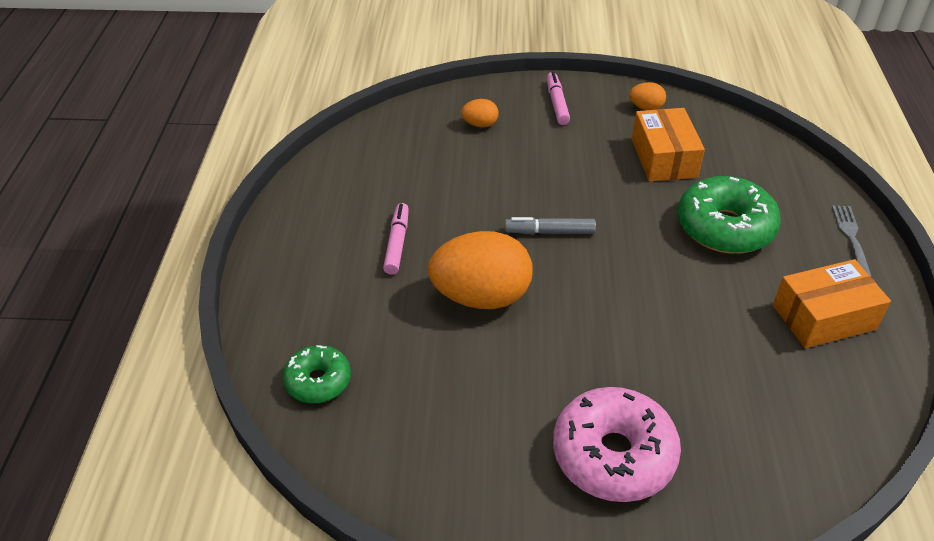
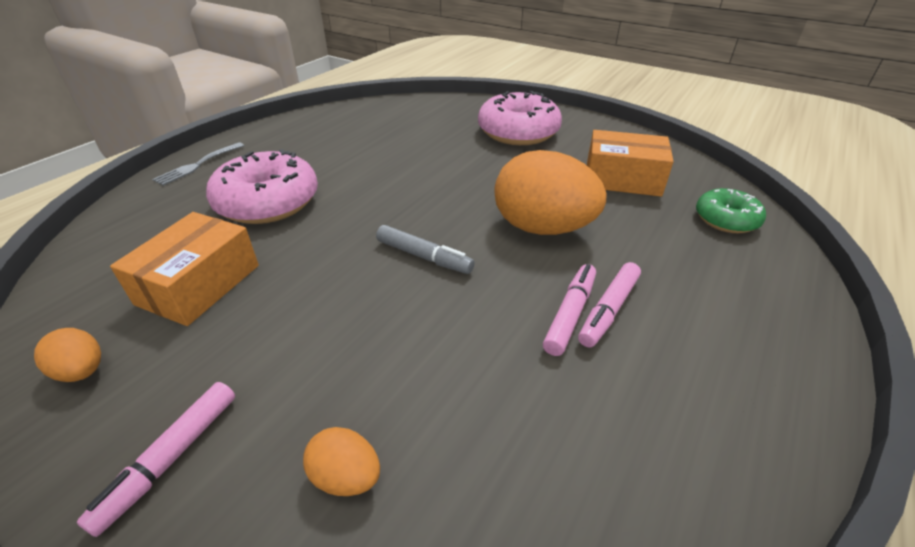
camera: 150 degrees left, 5 degrees down
(421, 231) = (570, 314): none -> pink marker
(724, 227) = (268, 202): green donut -> pink donut
(823, 317) = (305, 140): orange box -> orange box (622, 179)

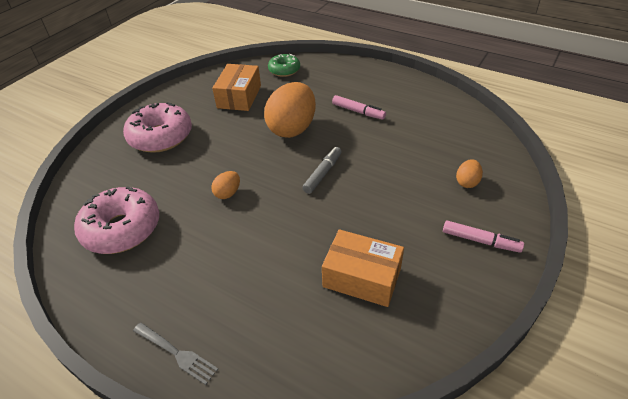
camera: 90 degrees left, 5 degrees up
(82, 371) = (446, 306): orange egg -> orange egg (228, 193)
(268, 202) = (256, 269): pink donut -> pink donut (122, 229)
(570, 314) = (363, 122): pink marker -> none

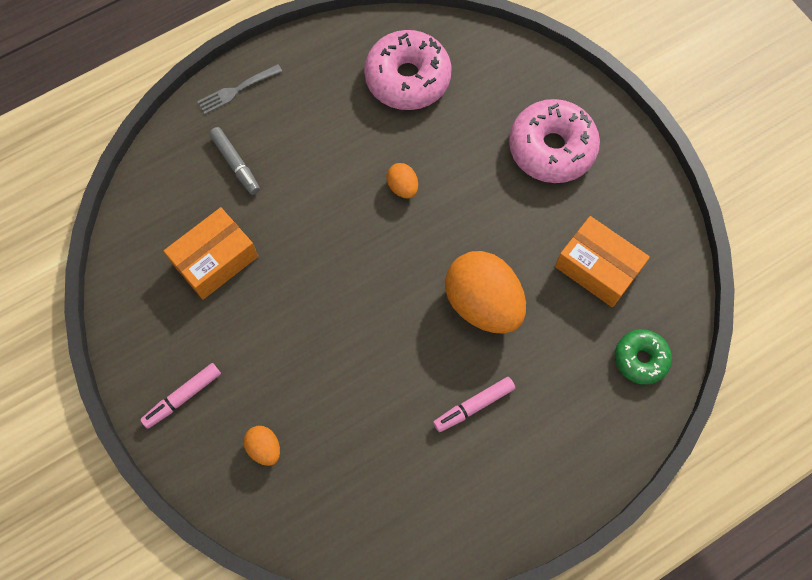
camera: 115 degrees right, 25 degrees up
(323, 173) = (376, 297): grey marker -> grey marker (236, 164)

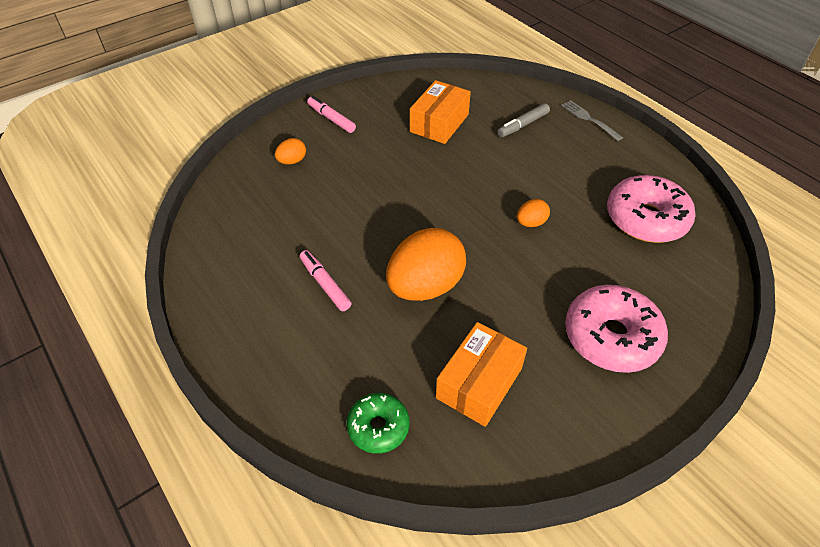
camera: 85 degrees right, 20 degrees down
(215, 260) = (439, 123): orange box -> orange box turned 75 degrees clockwise

